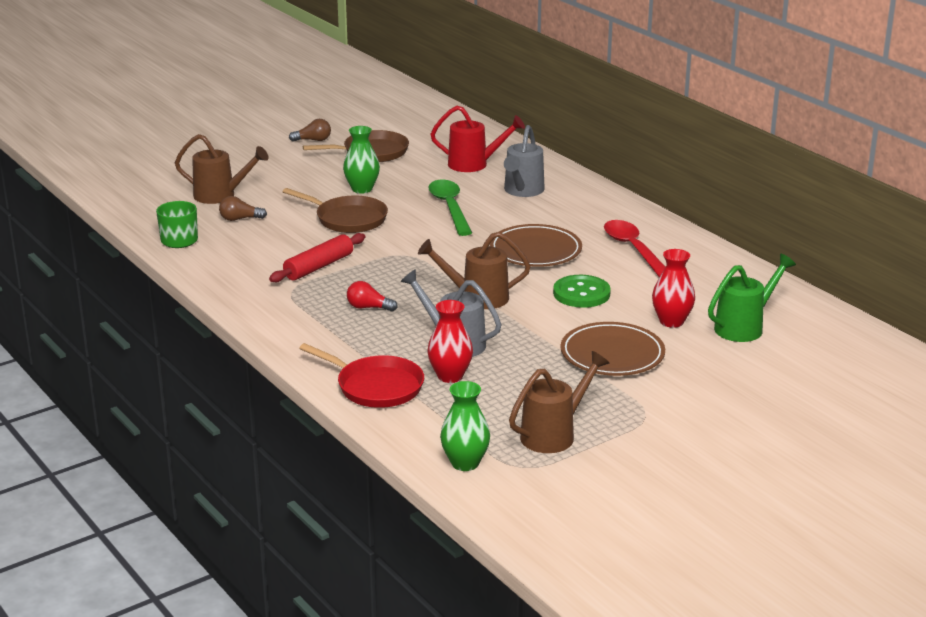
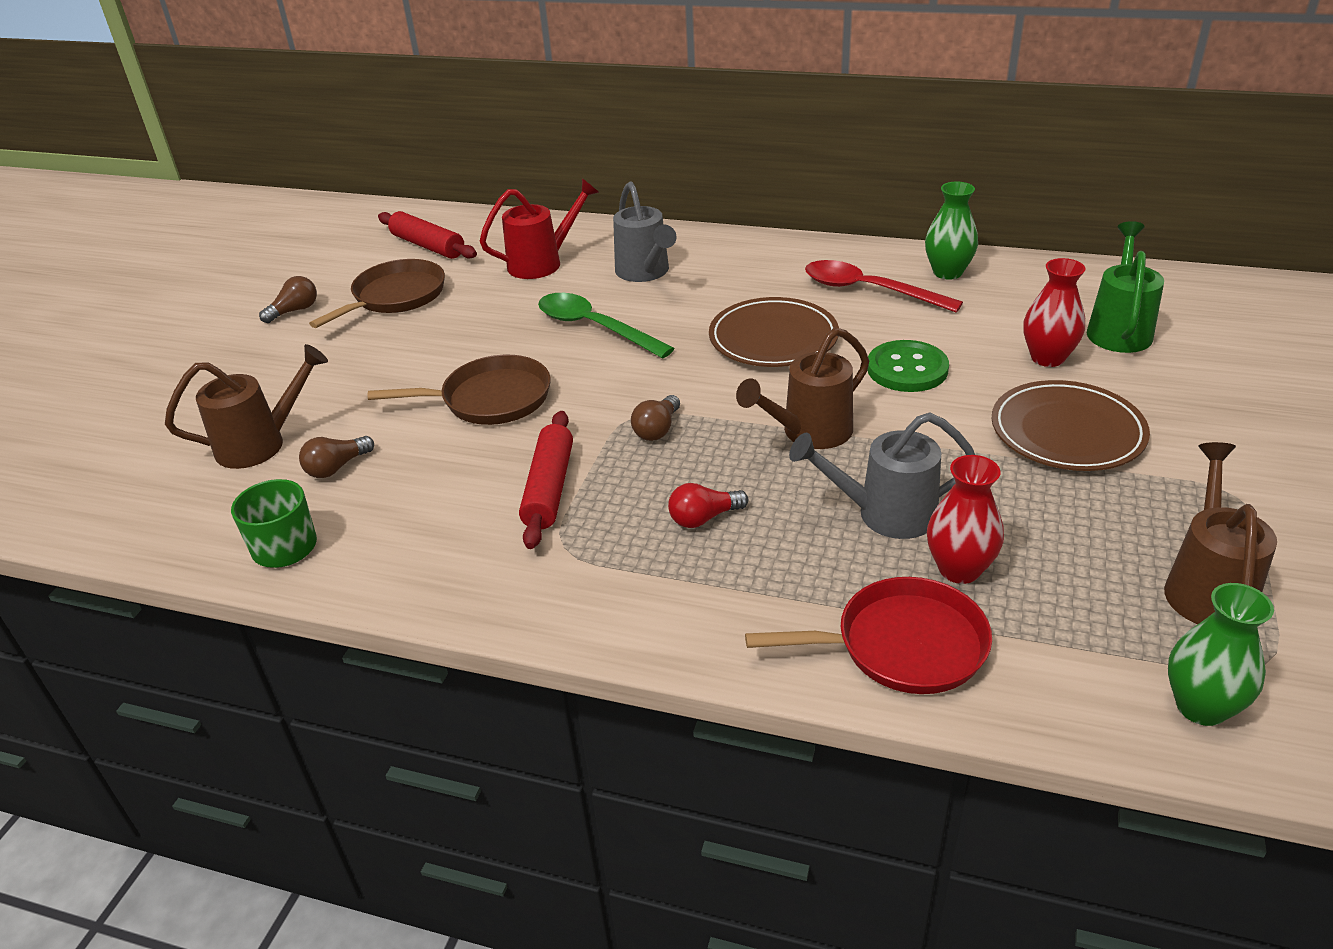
camera: 35 degrees left, 10 degrees up
(362, 189) = (450, 349): green vase -> green vase (947, 272)
(406, 265) = (657, 429): none -> brown light bulb
(426, 132) = (428, 246): none -> red rolling pin

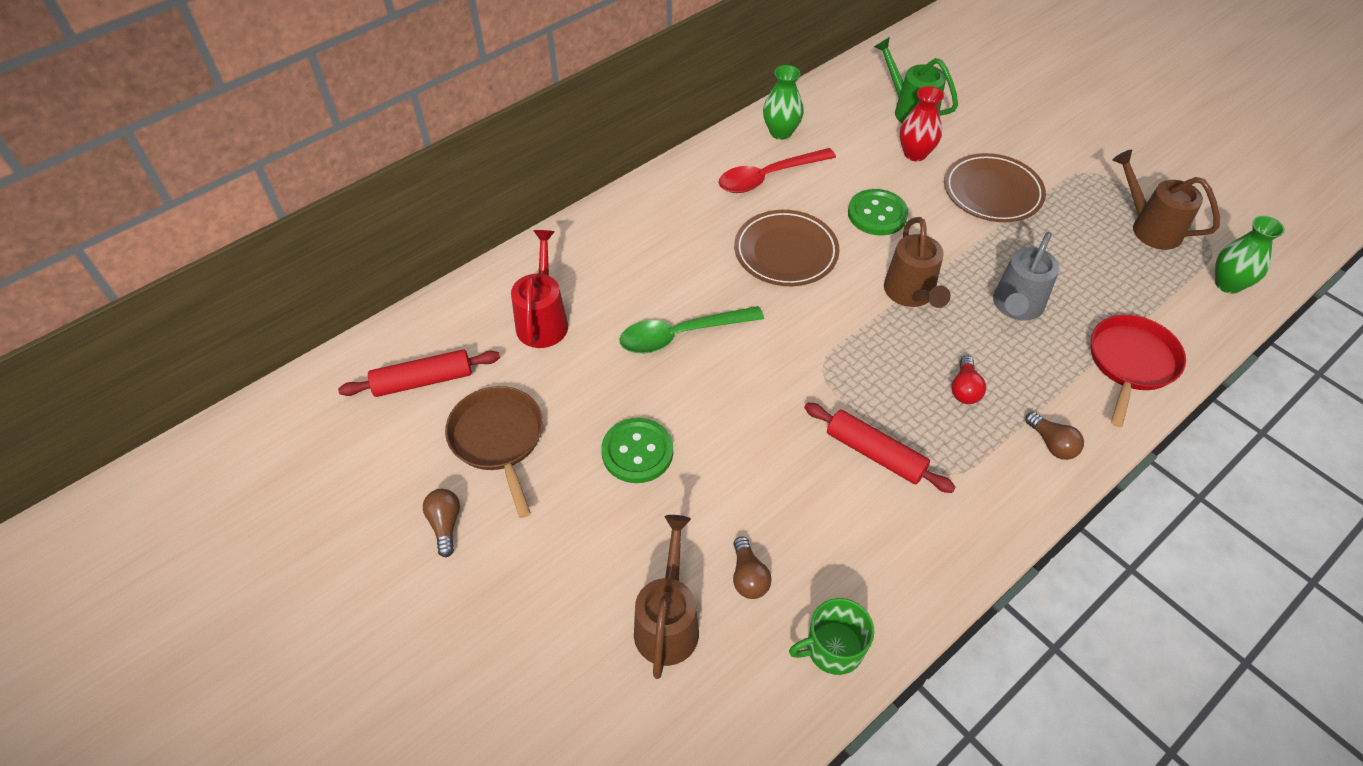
camera: 60 degrees left, 15 degrees up
(435, 360) = (637, 452): none -> green button
(490, 399) = (729, 440): brown pan -> none
(645, 272) = (625, 269): grey watering can -> none
(657, 429) = (848, 364): brown light bulb -> brown light bulb (1052, 444)
(959, 569) = (1083, 305): red vase -> none

